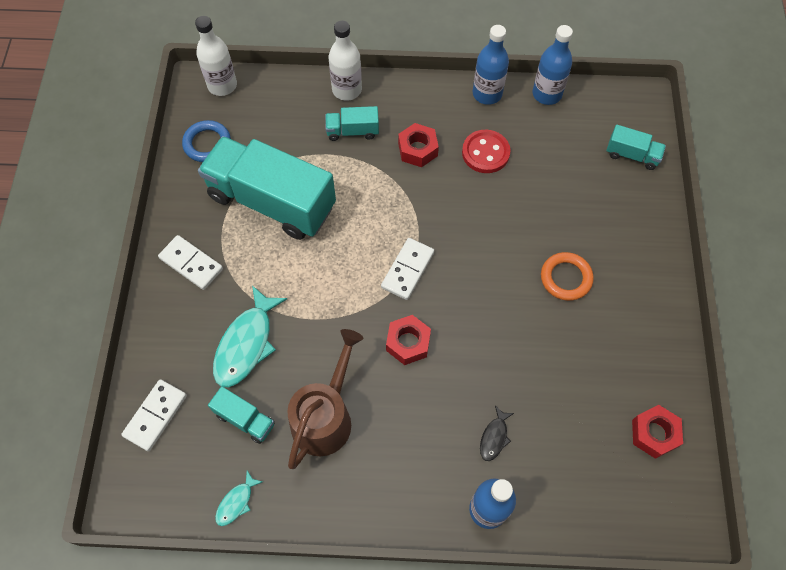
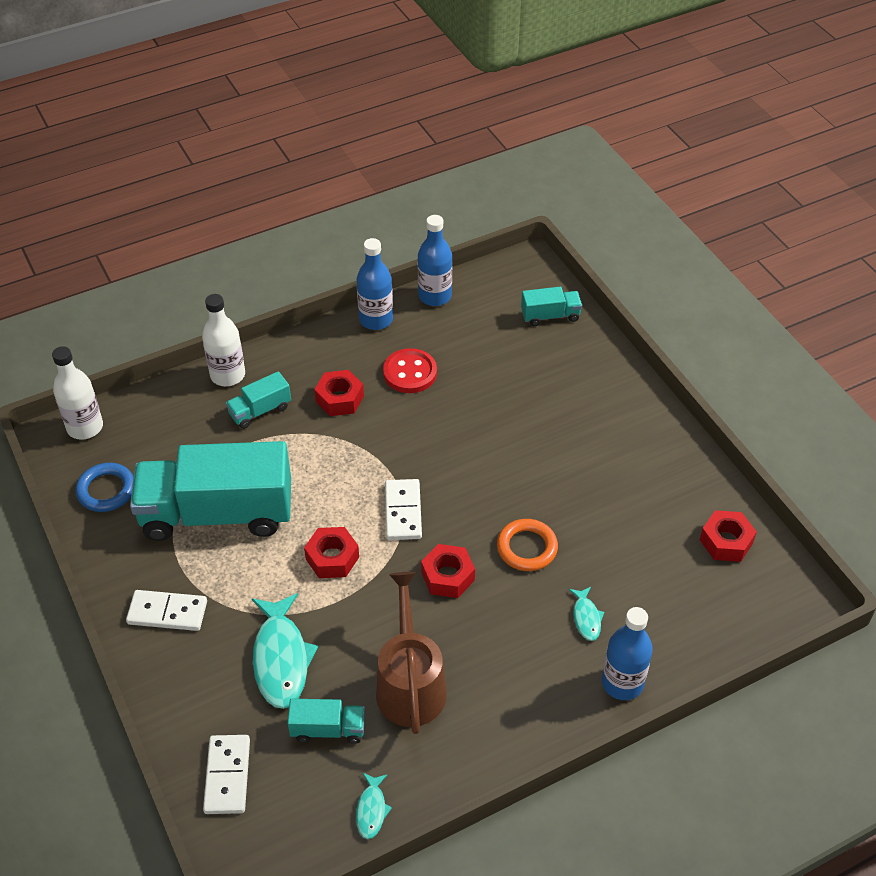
camera: 30 degrees left, 15 degrees down
(332, 281) = (332, 558): none -> red nut
(494, 437) = (586, 618): black fish -> turquoise fish
(566, 278) = (560, 448): orange ring -> orange ring (527, 548)

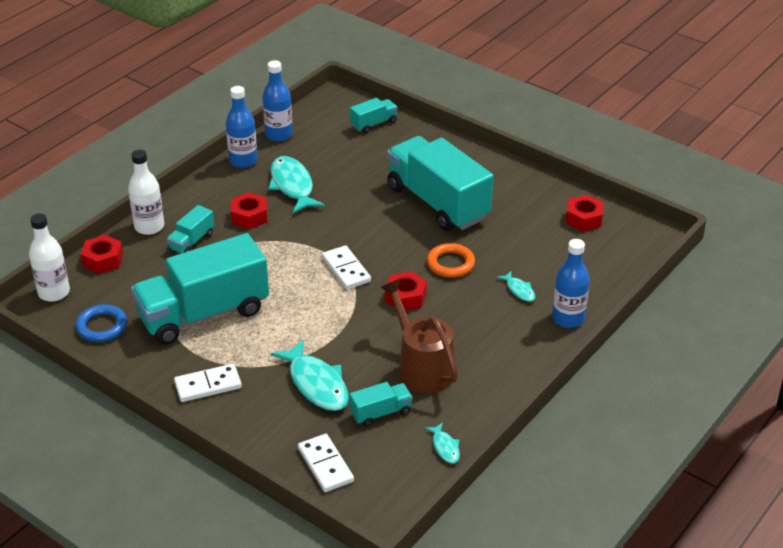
camera: 25 degrees left, 10 degrees down
(332, 558) = (312, 313): red nut -> red nut (103, 260)
(410, 373) = (292, 186): red button -> turquoise fish
(561, 454) = (438, 202): none -> turquoise truck

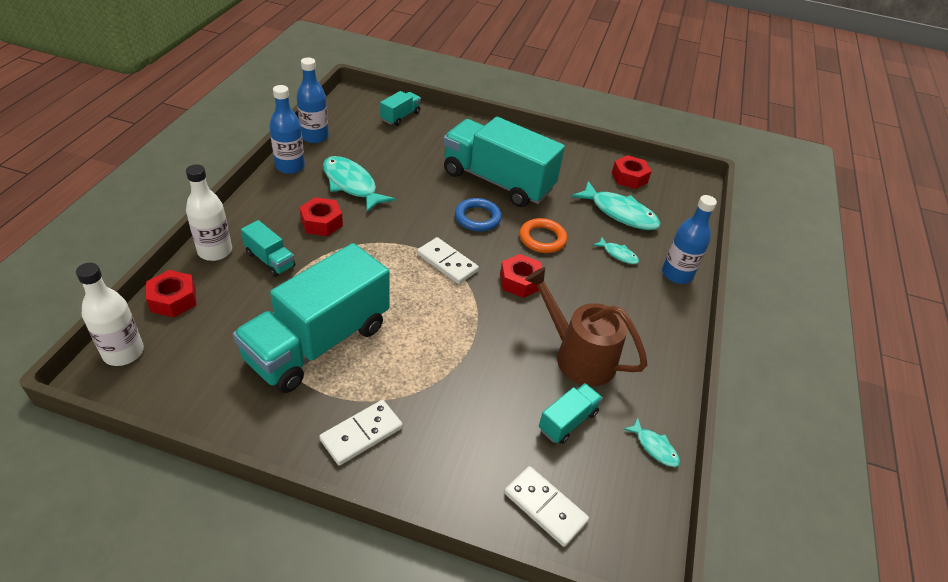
camera: 25 degrees left, 5 degrees up
(102, 326) = (200, 385): blue ring -> blue ring (477, 218)
(191, 241) = (270, 260): turquoise truck -> turquoise truck turned 60 degrees counterclockwise
(316, 384) = (482, 402): turquoise fish -> turquoise fish (619, 213)

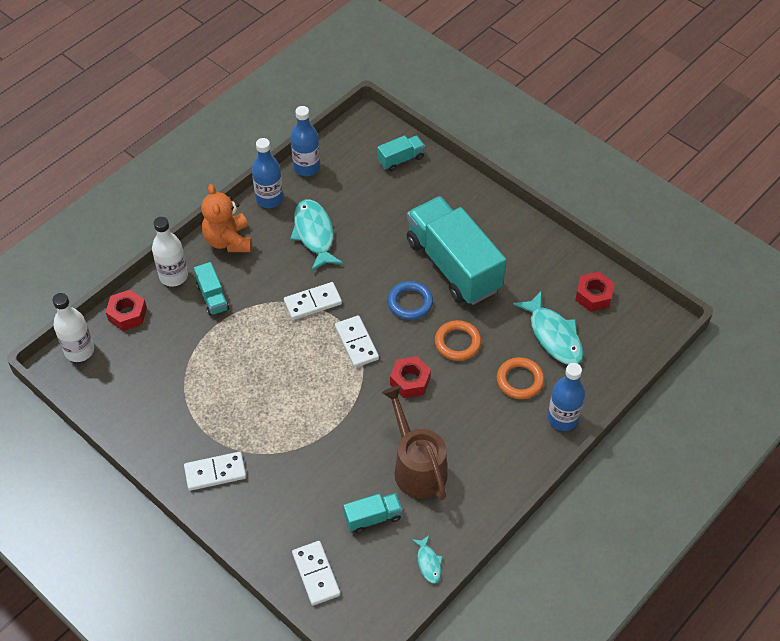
camera: 30 degrees right, 10 degrees up
(263, 208) = (228, 241): none -> orange teddy bear
(318, 342) = (217, 386): turquoise truck -> none
(321, 222) = (270, 270): red nut -> none
(382, 239) = (313, 303): none -> white domino
(618, 254) = (519, 380): turquoise fish -> orange ring

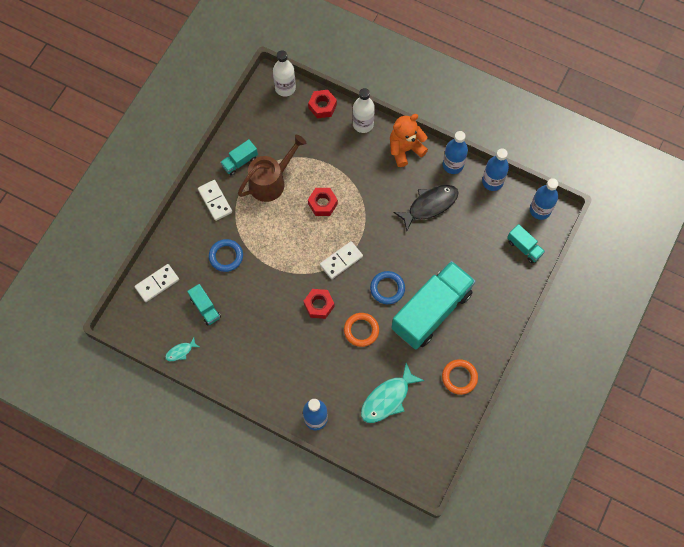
camera: 75 degrees right, 15 degrees up
(212, 297) = (352, 155): turquoise truck -> turquoise truck (240, 162)
(304, 476) = (226, 256): none -> blue ring
(313, 303) = (367, 222): white domino -> none
(314, 234) = (429, 205): turquoise fish -> black fish
(359, 134) = (540, 210): none -> blue bottle
(416, 467) = (250, 327): brown watering can -> brown watering can (271, 181)
(519, 380) = (340, 382): orange ring -> orange ring (459, 377)
(593, 296) = (434, 422): red nut -> red nut (322, 204)

